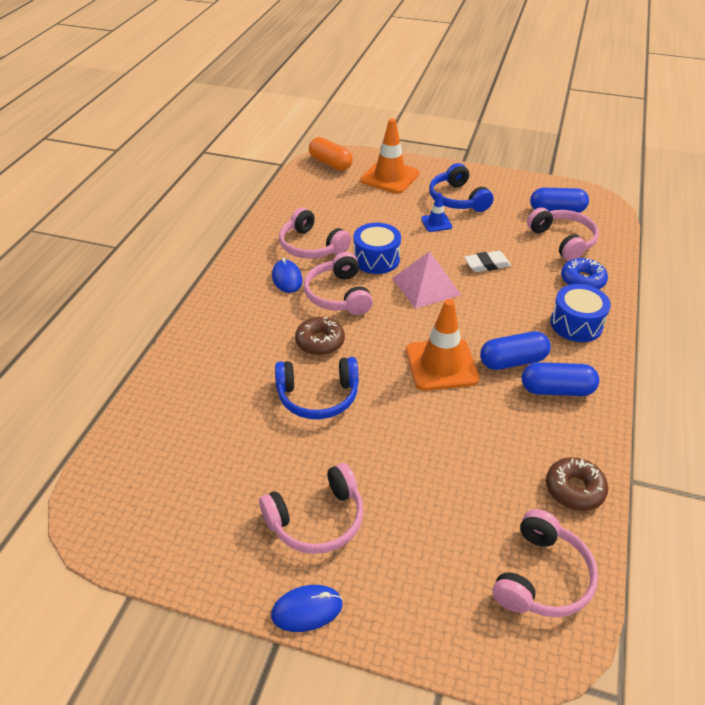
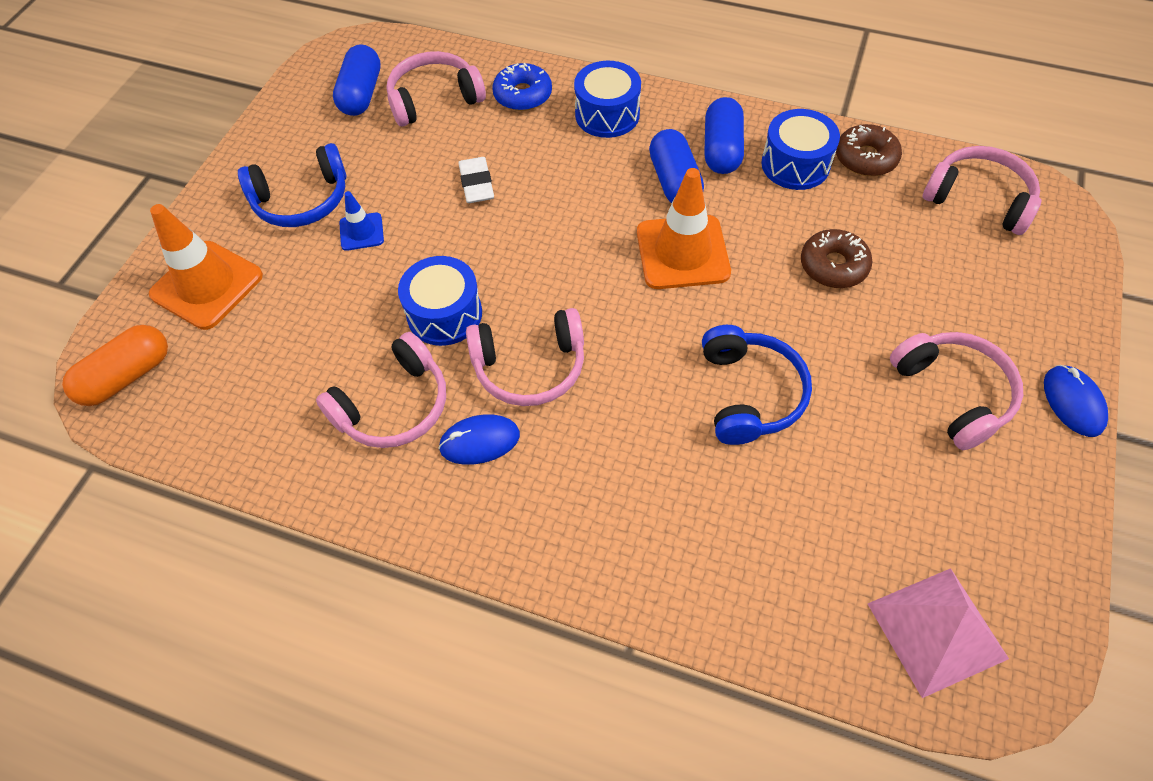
camera: 85 degrees left, 15 degrees up
(320, 342) = (637, 392): brown donut -> brown donut (833, 266)
(426, 286) = (518, 256): pink pyramid -> pink pyramid (936, 630)
(552, 437) = (795, 164): none -> blue drum

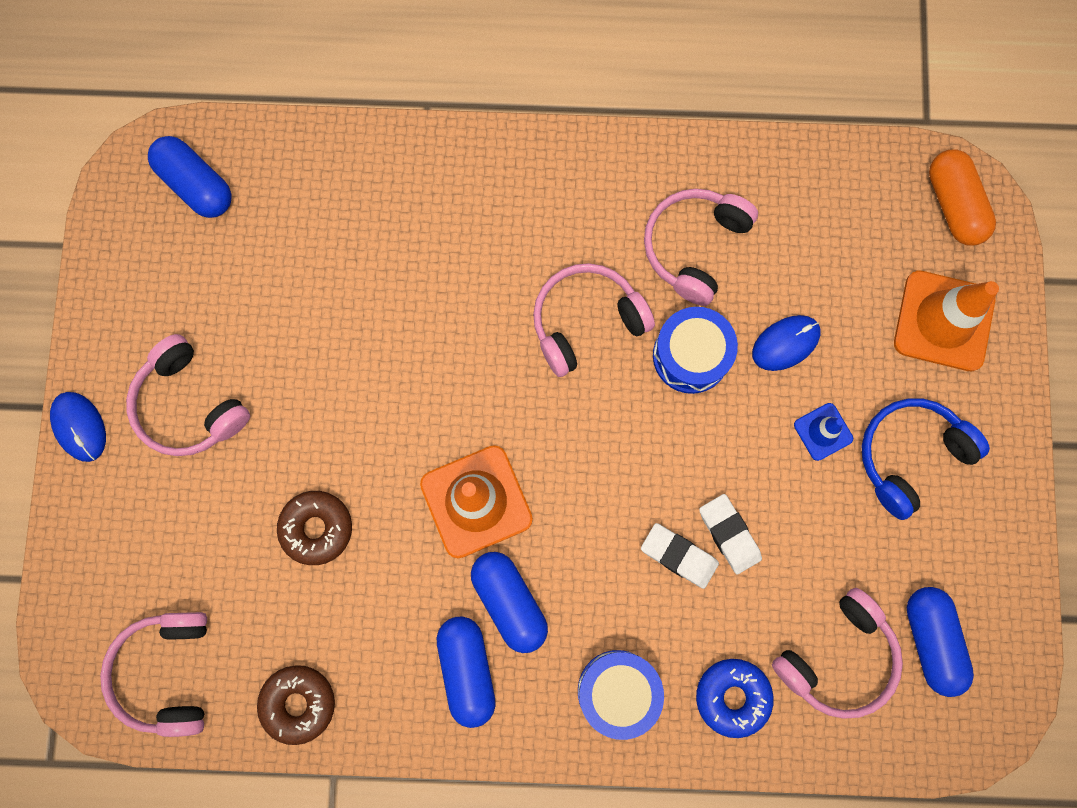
camera: 160 degrees right, 20 degrees up
(127, 376) = (953, 205): orange capsule -> orange capsule turned 45 degrees counterclockwise
(479, 441) = (603, 235): blue mouse -> blue mouse (785, 343)
(524, 180) = (679, 556): none -> white eraser
(749, 394) = (376, 351): blue headphones -> none
(795, 164) = (378, 669): blue drum -> none
(936, 630) = (196, 185): pink pyramid -> blue capsule
(978, 199) = (167, 672): pink headphones -> pink headphones turned 75 degrees clockwise

